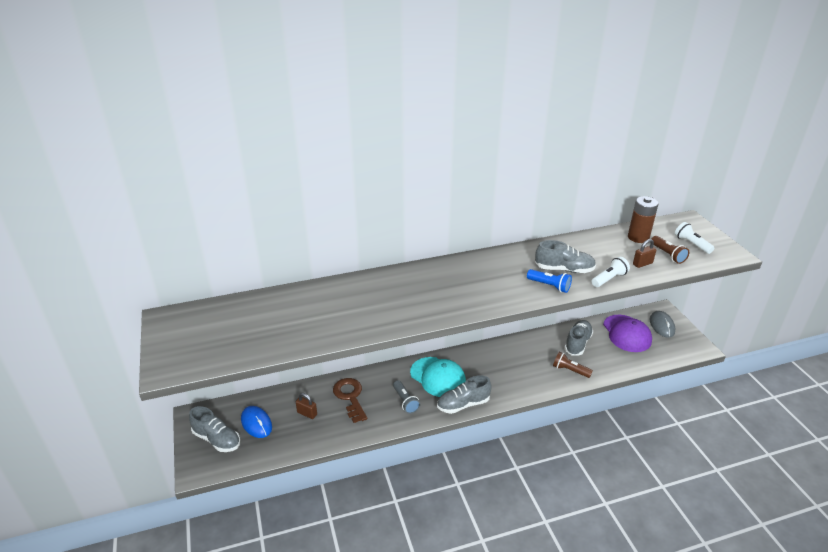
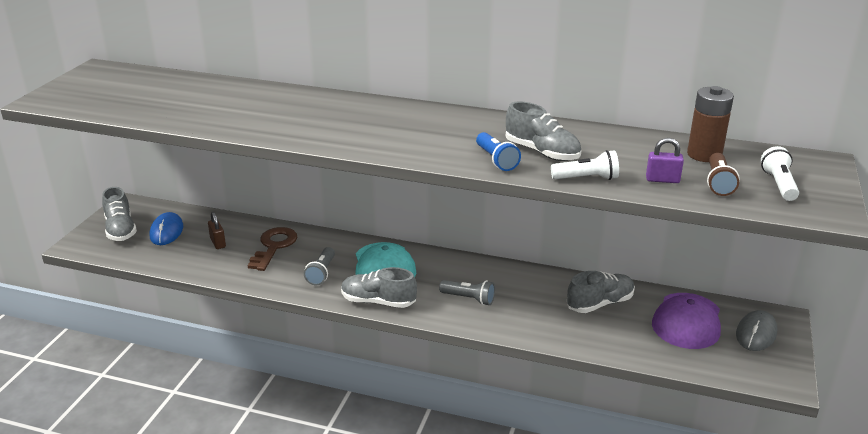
camera: 35 degrees right, 5 degrees down
(510, 375) = (468, 299): none -> grey flashlight
(570, 370) = (551, 325): brown flashlight -> none
(642, 264) = (662, 180): brown padlock -> purple padlock

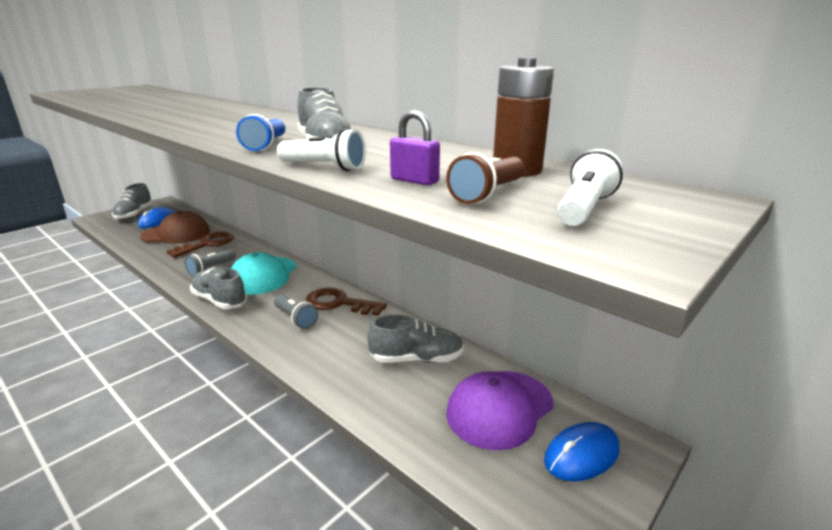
camera: 25 degrees right, 5 degrees down
(218, 243) = (176, 234): brown padlock -> brown cap
(488, 275) = (339, 303): none -> brown key
(756, 333) = (581, 454): grey mouse -> blue mouse

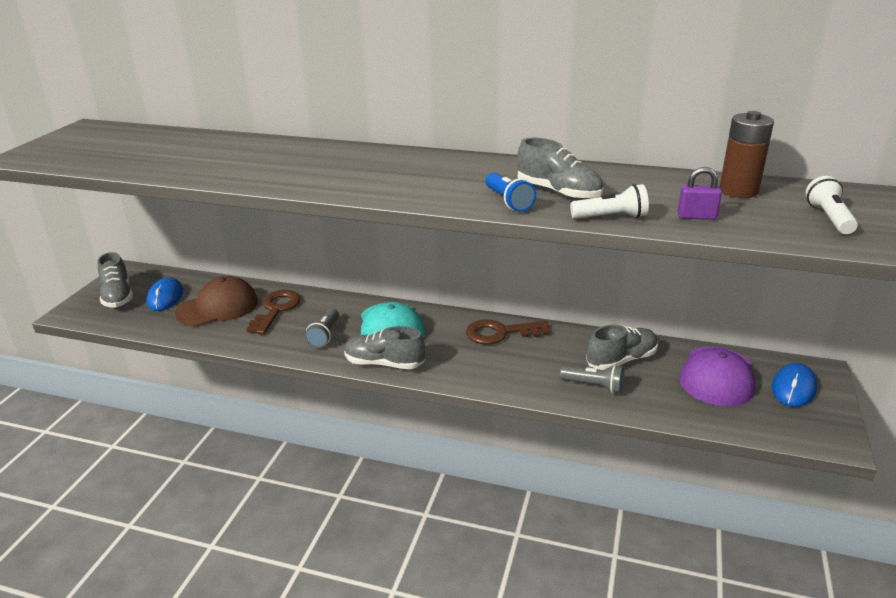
camera: 25 degrees left, 5 degrees up
(295, 319) = (481, 358): grey flashlight -> grey flashlight (593, 386)
(487, 194) = (760, 218): brown flashlight -> none

